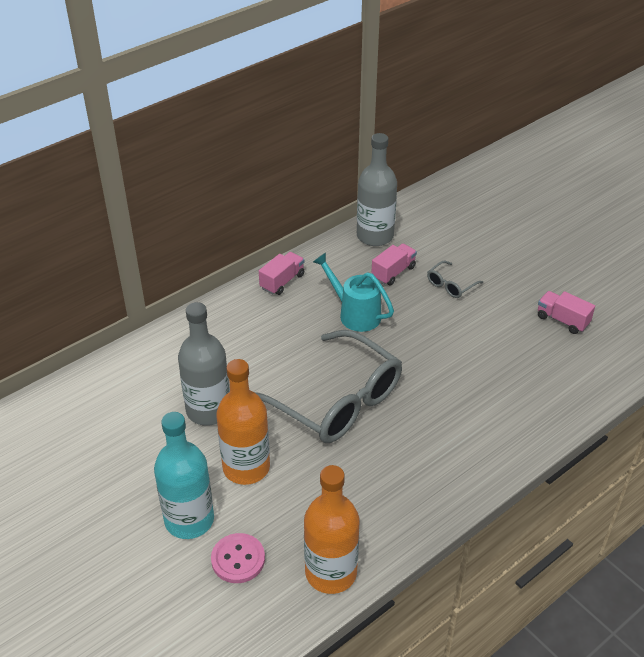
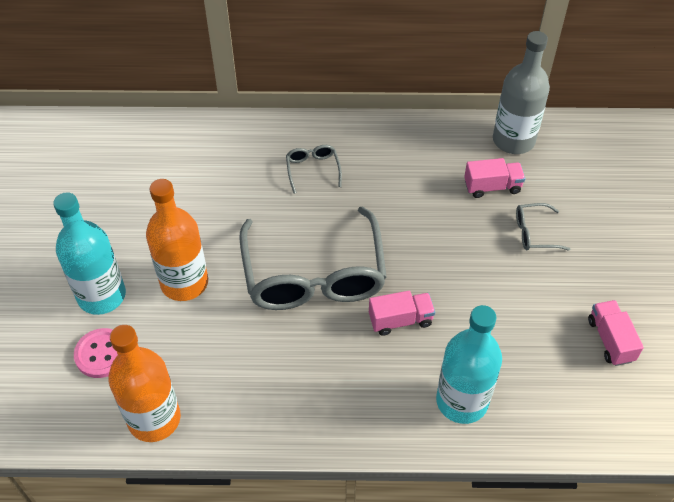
camera: 40 degrees right, 10 degrees up
(208, 410) = (206, 214): grey bottle -> none
(256, 333) = (313, 170): none -> grey glasses
(282, 281) = (383, 135): pink truck -> pink truck (400, 320)
(354, 313) = (414, 204): turquoise watering can -> none
(519, 413) = (462, 401): none -> turquoise bottle

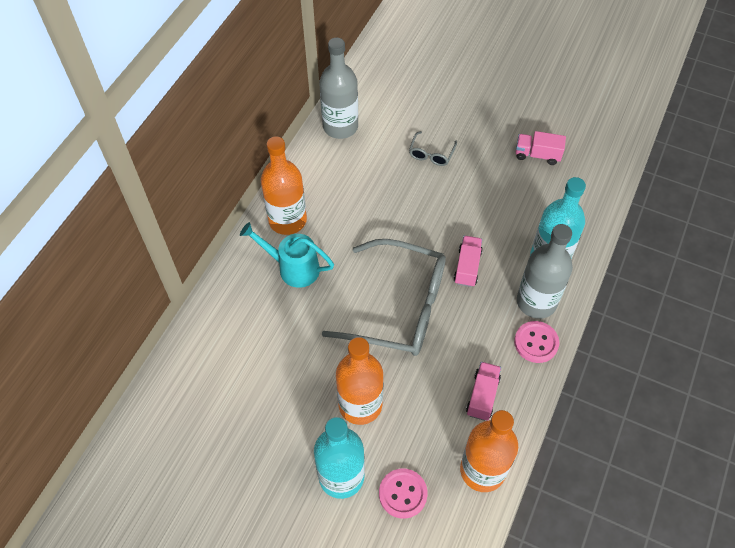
camera: 65 degrees left, 5 degrees up
(313, 170) = (293, 267): grey glasses -> turquoise watering can
(336, 423) = (536, 342): none -> pink button
(366, 144) = (287, 220): none -> orange bottle
(392, 406) = (536, 302): none -> grey bottle
(492, 187) = (377, 159): pink truck -> pink truck (482, 396)

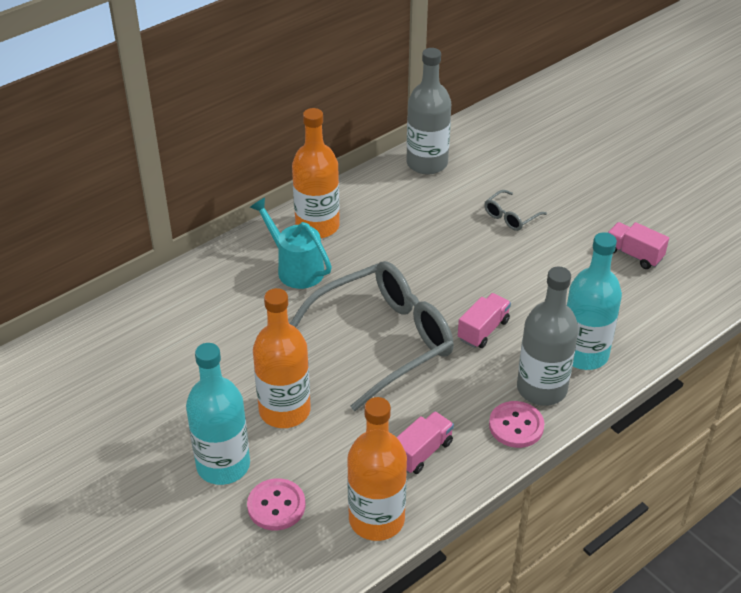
camera: 25 degrees right, 15 degrees down
(399, 307) = (384, 340): grey glasses -> grey glasses turned 75 degrees counterclockwise

